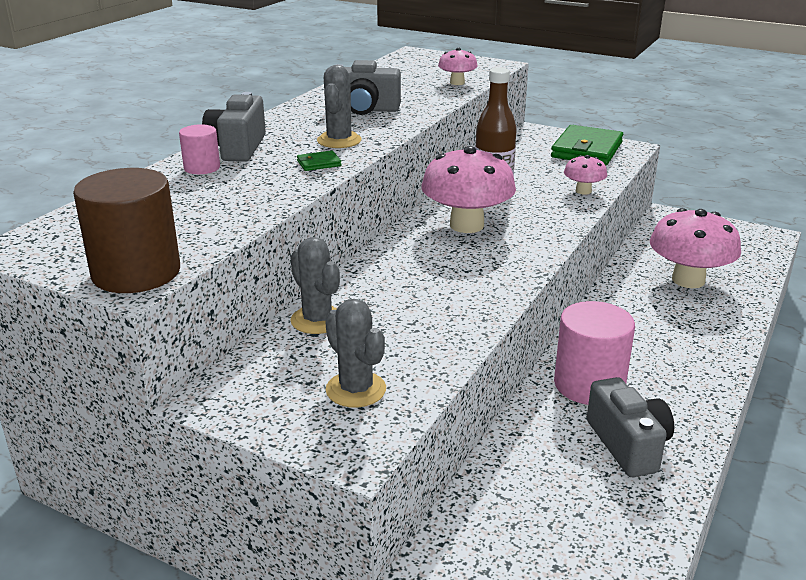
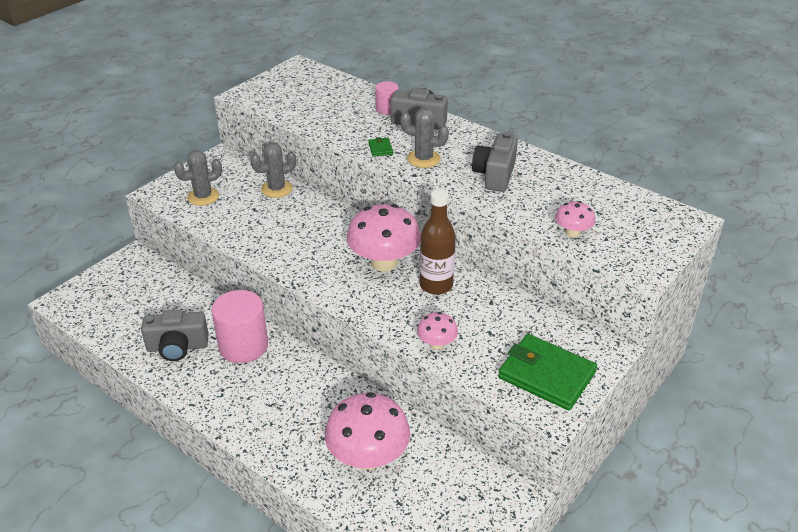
camera: 100 degrees right, 10 degrees up
(136, 273) = (254, 95): brown cylinder -> none

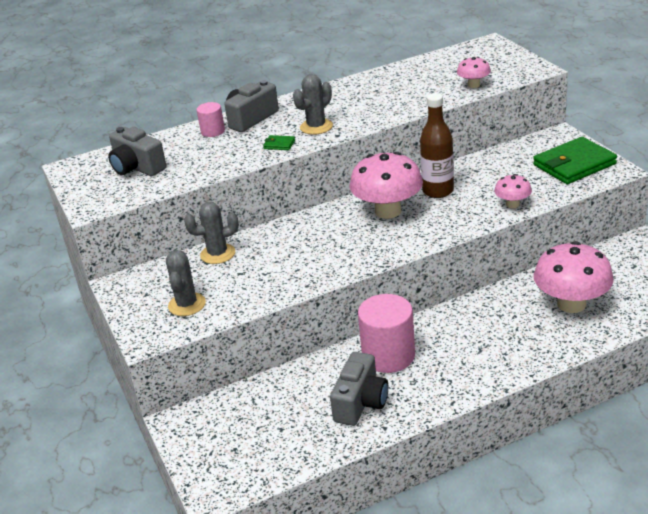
camera: 60 degrees left, 5 degrees down
(276, 189) = (218, 254): grey cactus -> grey cactus turned 75 degrees clockwise
(495, 175) = (369, 100): grey camera -> grey camera (137, 167)

